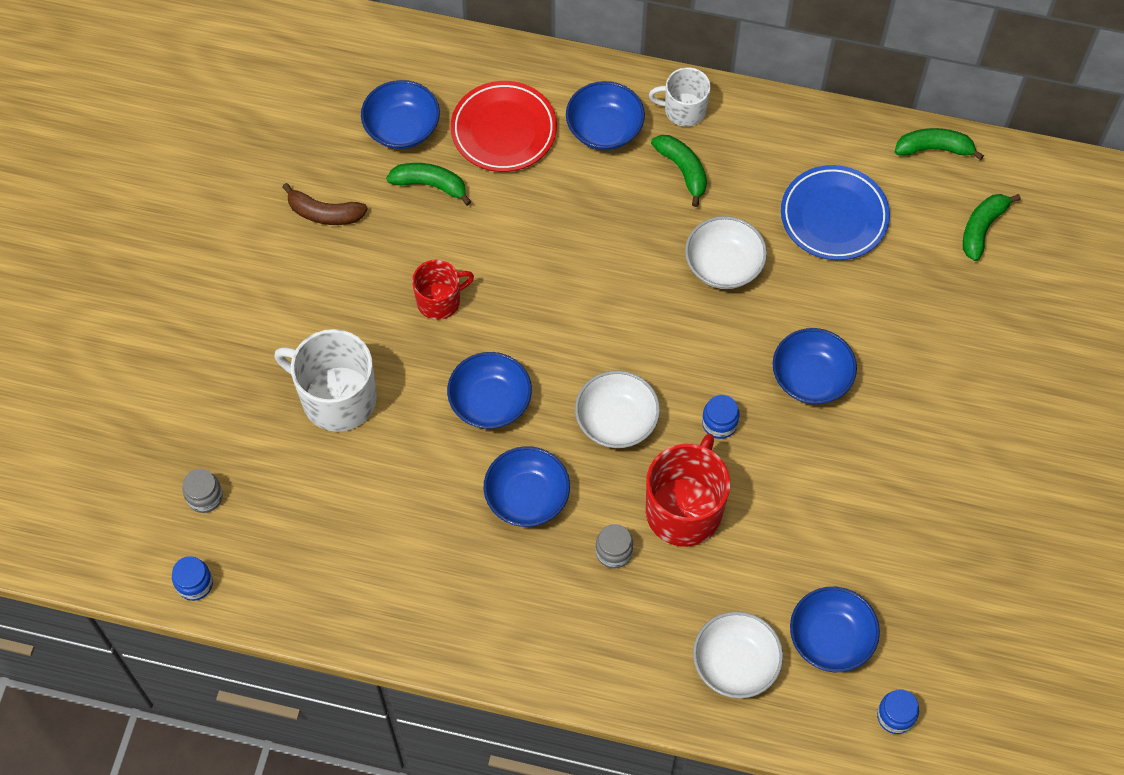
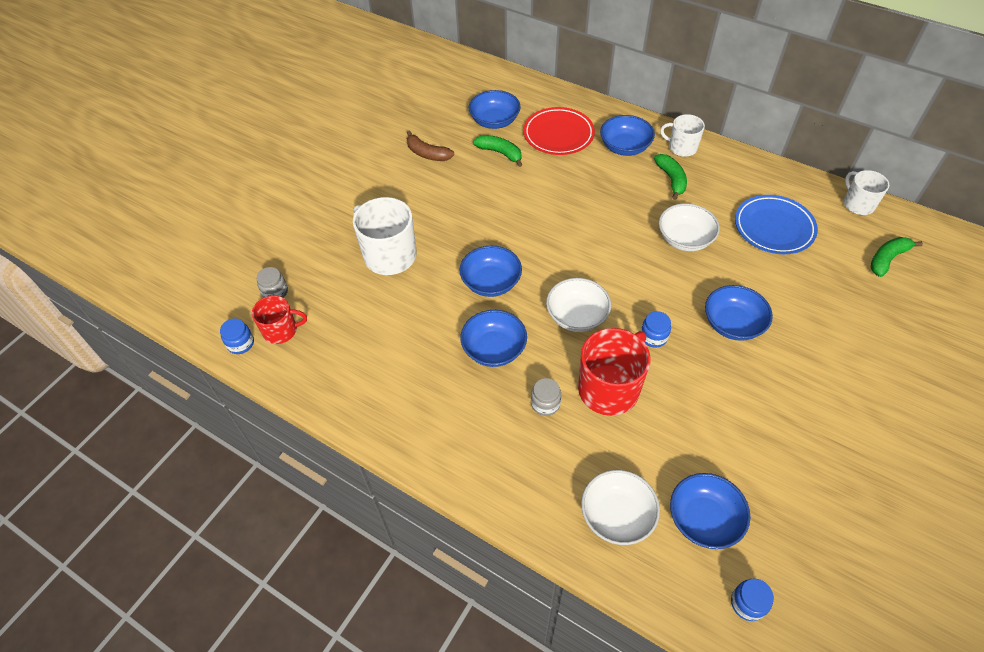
camera: 20 degrees right, 10 degrees down
(439, 300) = (480, 216): red mug -> red mug (281, 330)
(934, 149) = (858, 204): green banana -> white mug

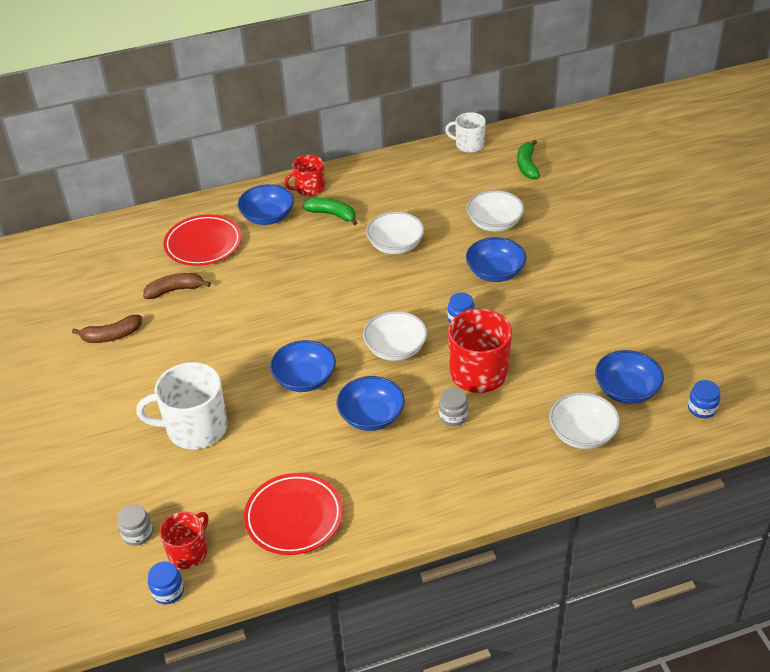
camera: 50 degrees left, 10 degrees down
(358, 369) = (294, 517): none -> red plate
(494, 121) = (134, 271): blue bowl -> none
(500, 153) = (175, 290): green banana -> brown banana
(682, 147) = (309, 188): white mug -> red mug
(773, 228) = (440, 196): blue plate -> none
(788, 284) = (494, 223): none -> white bowl

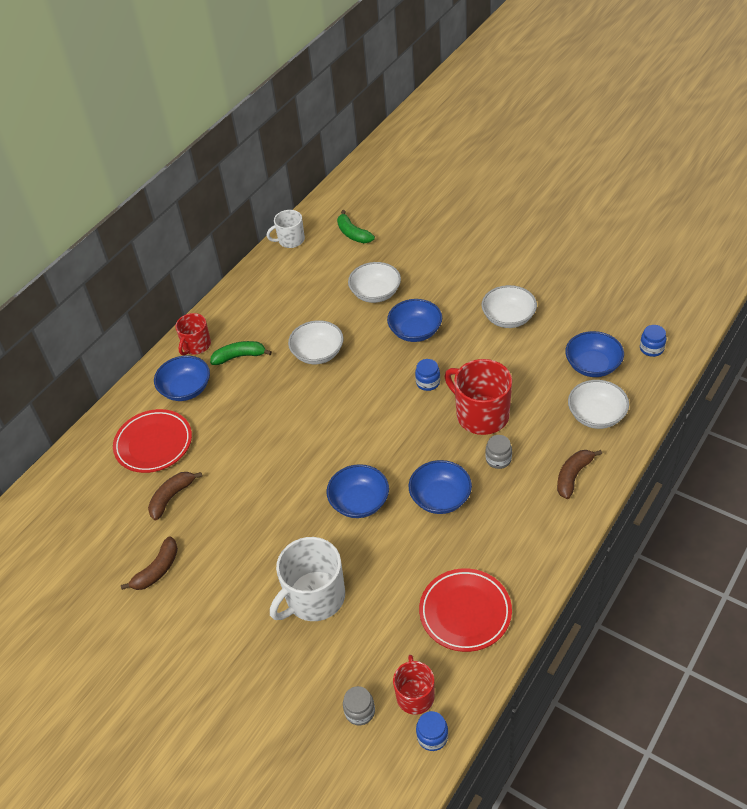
camera: 35 degrees left, 5 degrees up
(395, 349) = (403, 435): white bowl -> white bowl (508, 318)
(504, 470) = (573, 476): none -> brown banana

